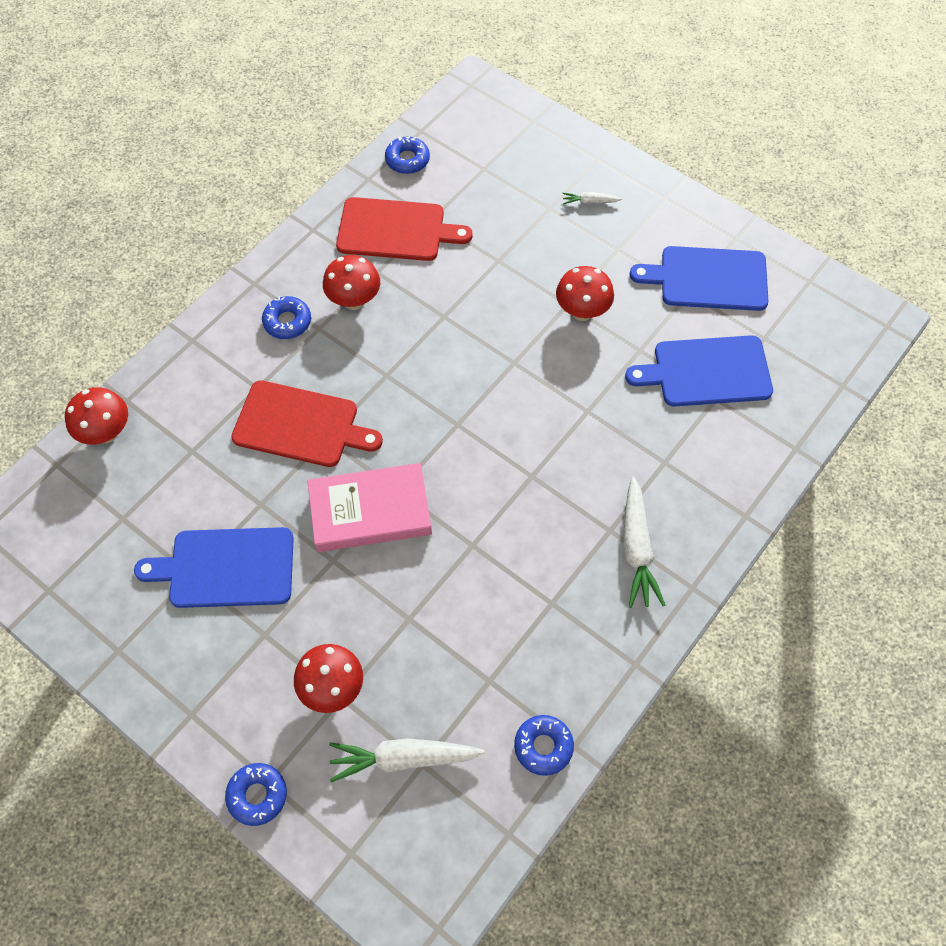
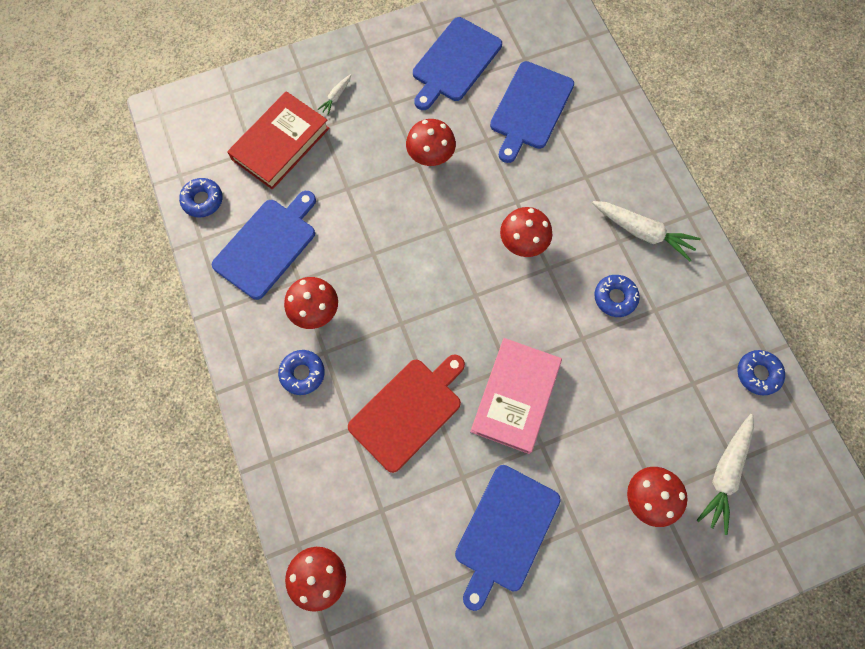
camera: 60 degrees left, 10 degrees up
(257, 795) = (706, 595): blue donut -> blue donut (615, 297)
(396, 230) = (267, 245): red cutting board -> blue cutting board
(506, 186) = (281, 144): none -> red book
(542, 439) = (522, 244): none -> red mushroom

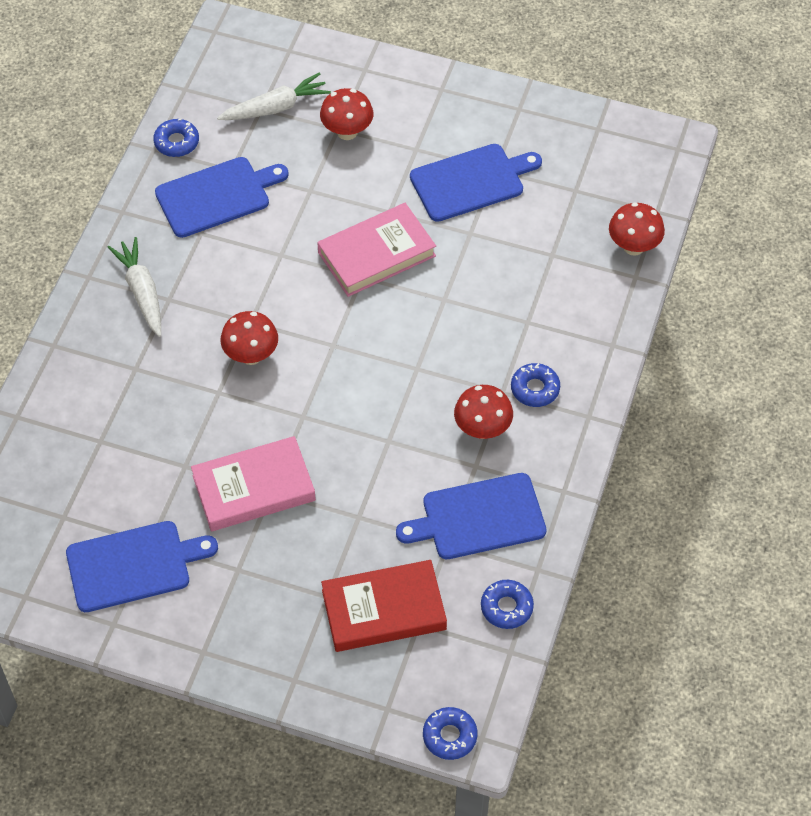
camera: 140 degrees left, 15 degrees down
(336, 97) = (285, 619): white carrot -> none
(408, 411) = (471, 302): red cutting board -> none
(430, 157) = (253, 488): red mushroom -> pink book
(530, 109) = (114, 464): blue cutting board -> blue cutting board (217, 196)
(615, 297) = (222, 263): blue donut -> blue donut (449, 736)

